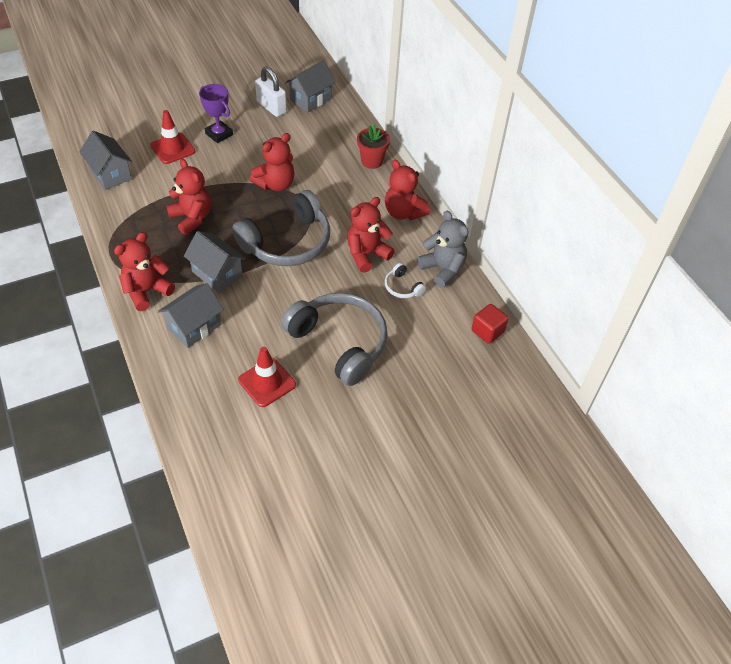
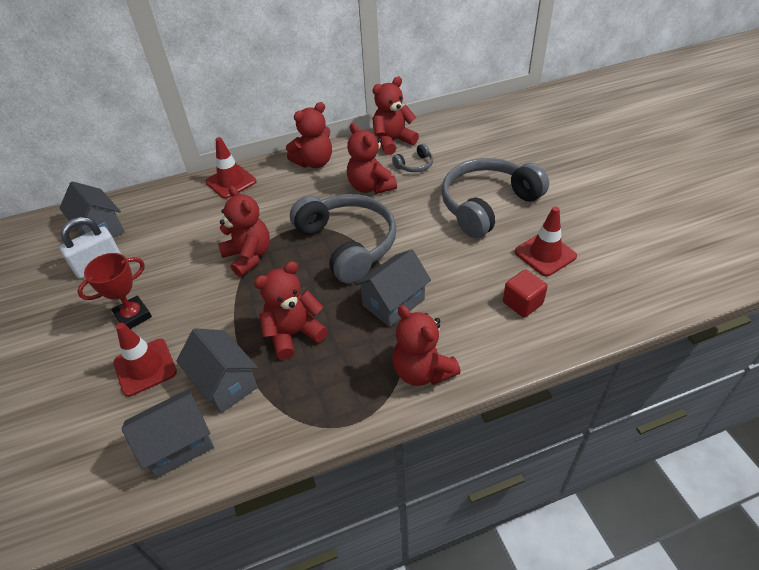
camera: 80 degrees left, 5 degrees down
(194, 326) = (476, 318): grey house -> grey house (225, 383)
(219, 134) = (133, 316): purple trophy -> red trophy
(372, 161) = (231, 182): red flower pot -> red traffic cone
(402, 287) = (415, 165): white headphones -> grey headphones
(442, 269) = (392, 141): grey teddy bear -> red teddy bear
(487, 331) = (464, 121): red cube -> red cube (522, 303)

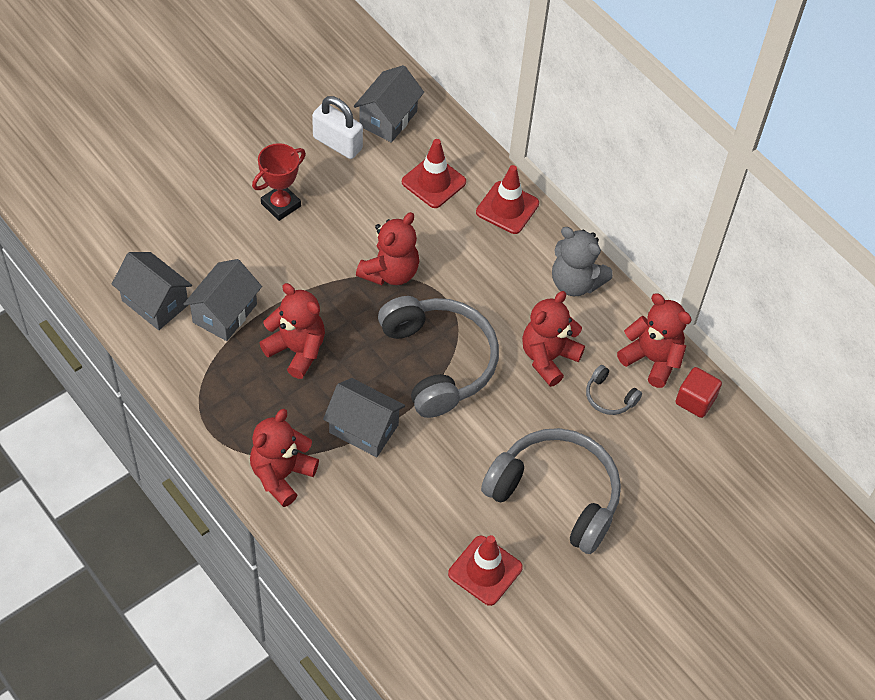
camera: 65 degrees right, 10 degrees up
(133, 316) = (281, 205): red trophy -> red trophy turned 75 degrees counterclockwise
(145, 367) = (225, 242): red traffic cone -> red traffic cone (433, 182)
(314, 162) = (575, 282): red teddy bear -> grey teddy bear
(348, 244) = (439, 361): grey headphones -> grey headphones turned 60 degrees counterclockwise
(522, 303) = (398, 555): red cube -> red cube (695, 400)

